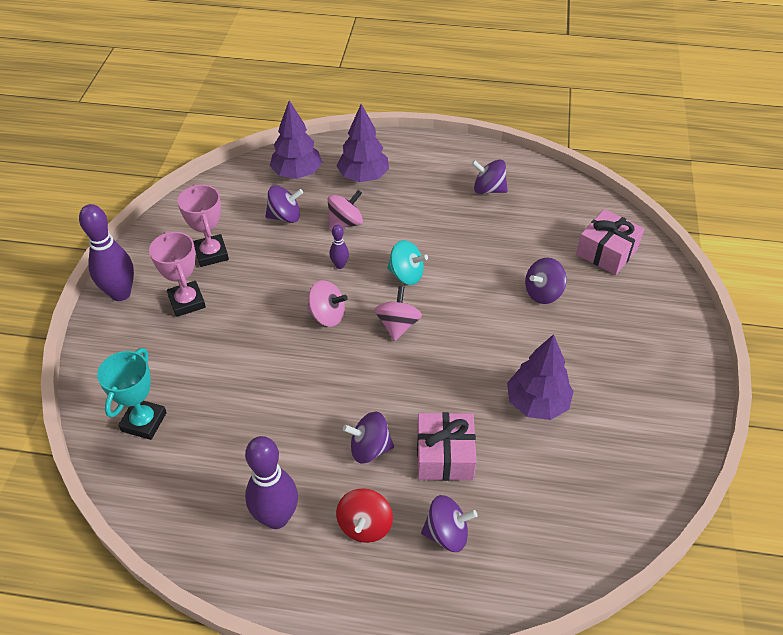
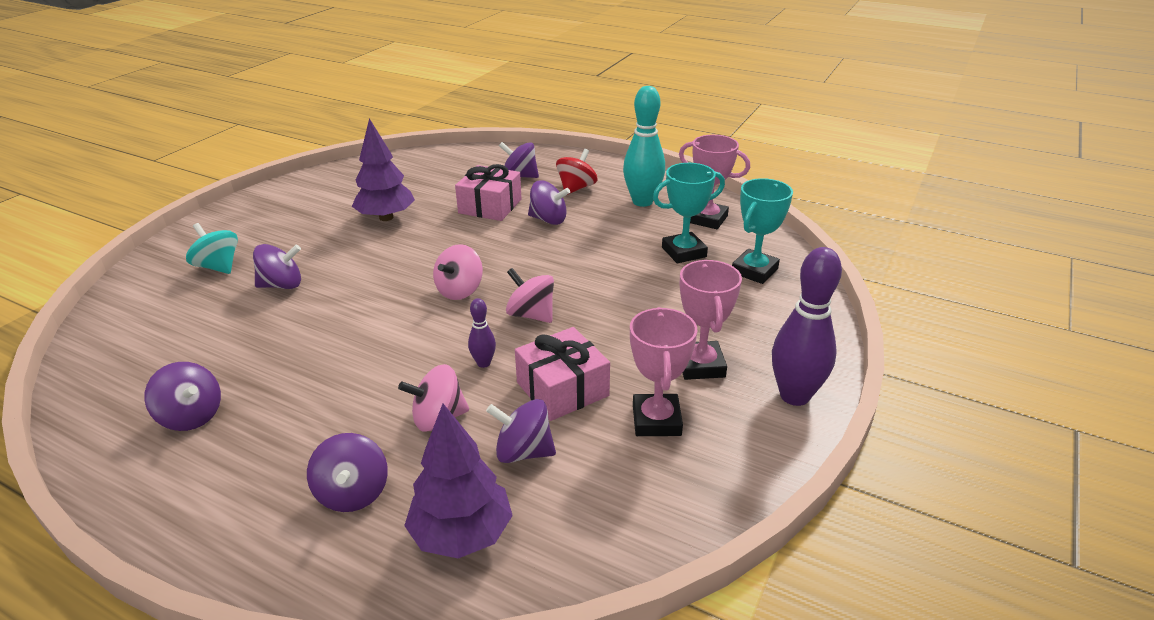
camera: 160 degrees left, 15 degrees down
(195, 501) = (707, 219): none -> pink trophy
(215, 432) = (684, 252): none -> turquoise trophy
(276, 518) = (642, 202): purple bowling pin -> turquoise bowling pin
(363, 177) = (353, 493): purple tree -> purple spinning top
(406, 275) = (410, 334): turquoise spinning top -> turquoise spinning top (218, 267)
(606, 251) = (162, 306): pink gift -> pink gift (562, 389)

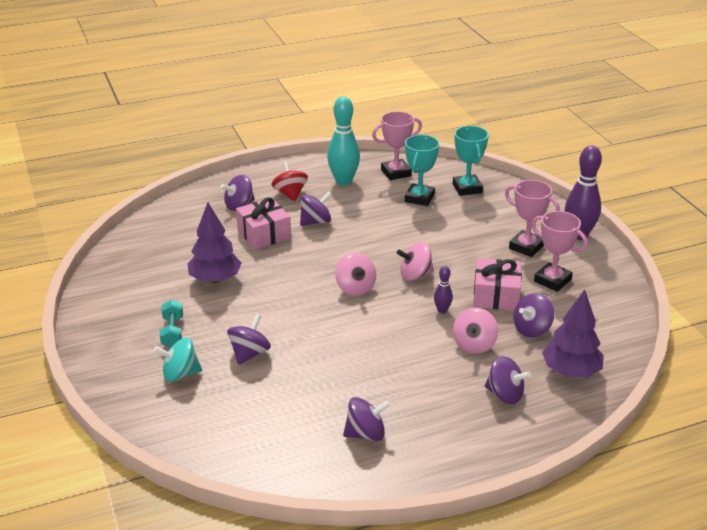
camera: 50 degrees left, 0 degrees up
(281, 235) = (172, 332): none -> turquoise dumbbell

